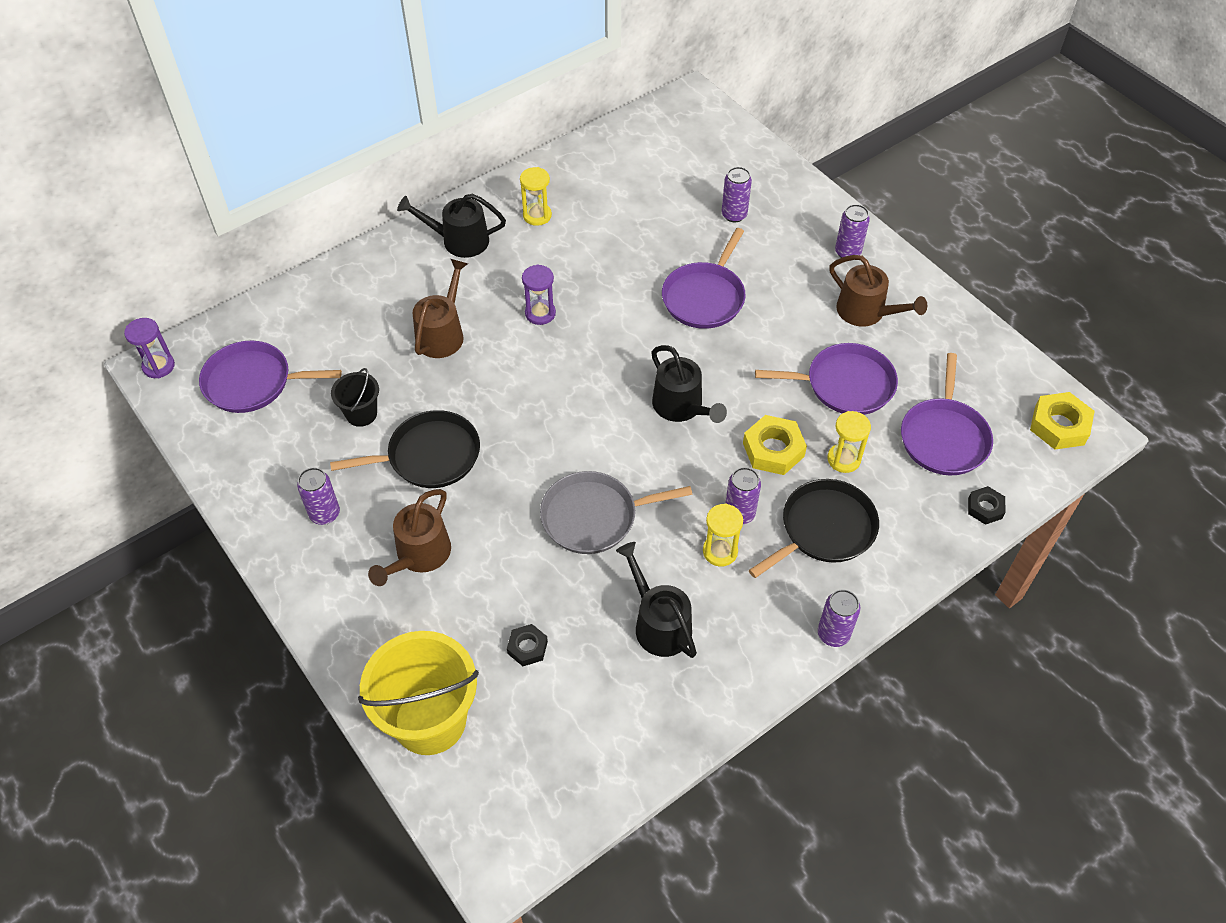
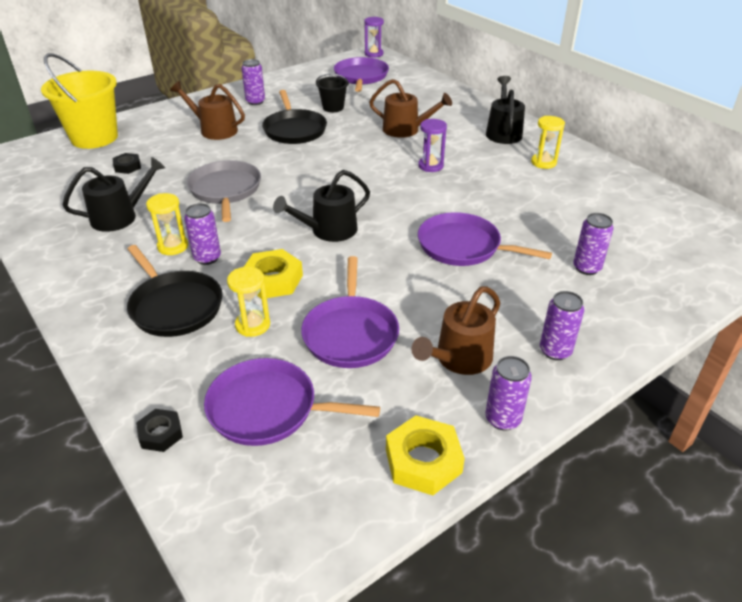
camera: 90 degrees right, 15 degrees down
(833, 634) = (64, 304): purple can -> purple can (503, 419)
(1059, 425) = (269, 538): yellow nut -> yellow nut (423, 461)

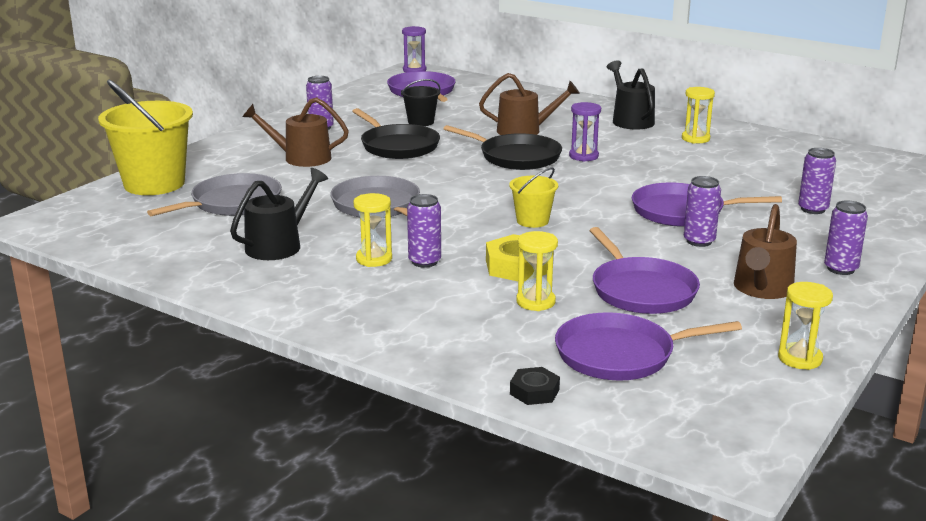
camera: 20 degrees left, 15 degrees down
(127, 166) = (232, 203): black nut -> grey pan
(174, 306) = (434, 303): black pan -> black pan (516, 157)
(328, 230) = (532, 221): black watering can -> yellow bucket
(423, 461) = (800, 358): yellow nut -> yellow hourglass
(503, 419) = (840, 320): purple can -> purple can (699, 241)

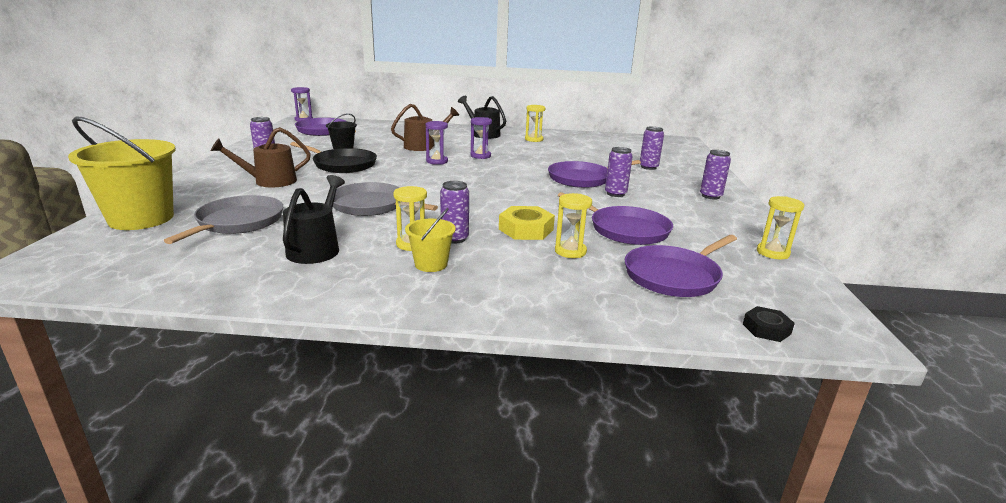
camera: 30 degrees left, 0 degrees up
(516, 157) = (437, 161): black pan -> purple hourglass
(532, 221) = (497, 198): yellow bucket -> yellow bucket (431, 264)
(534, 391) = (659, 320): black nut -> black nut (766, 329)
(762, 289) = (689, 215): brown watering can -> none

